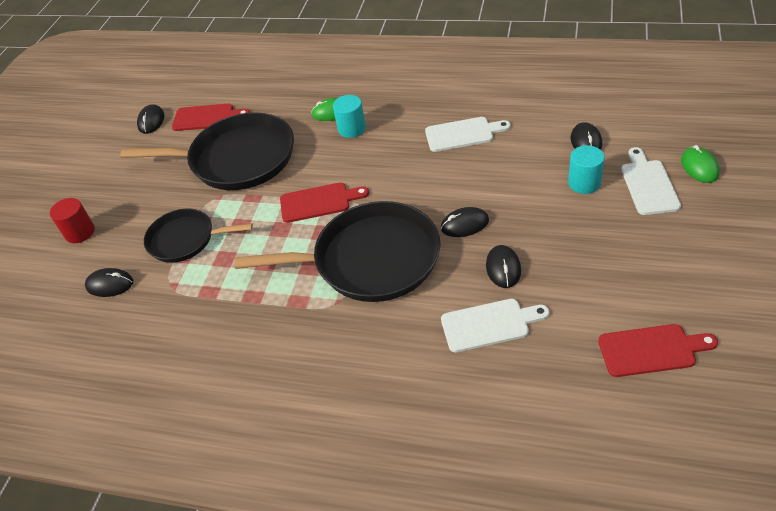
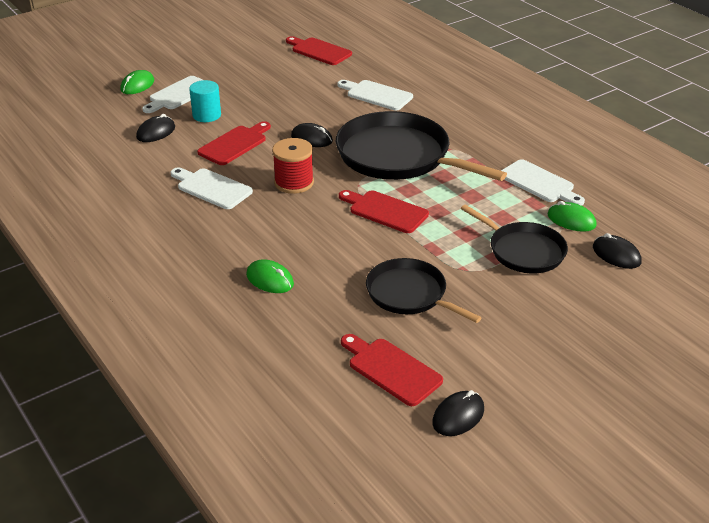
camera: 145 degrees left, 10 degrees down
(80, 232) = (625, 321): red cylinder -> none
(165, 295) = (571, 220): none -> green mouse
(220, 318) = (539, 183): none -> white cutting board
(237, 159) = (409, 294): black pan -> black pan, size x0.59
(352, 129) = (278, 251): turquoise cylinder -> none
(415, 177) = (294, 183): none -> red spool
(503, 268) = (328, 109): black mouse -> none
(512, 175) = (235, 144): none -> red cutting board

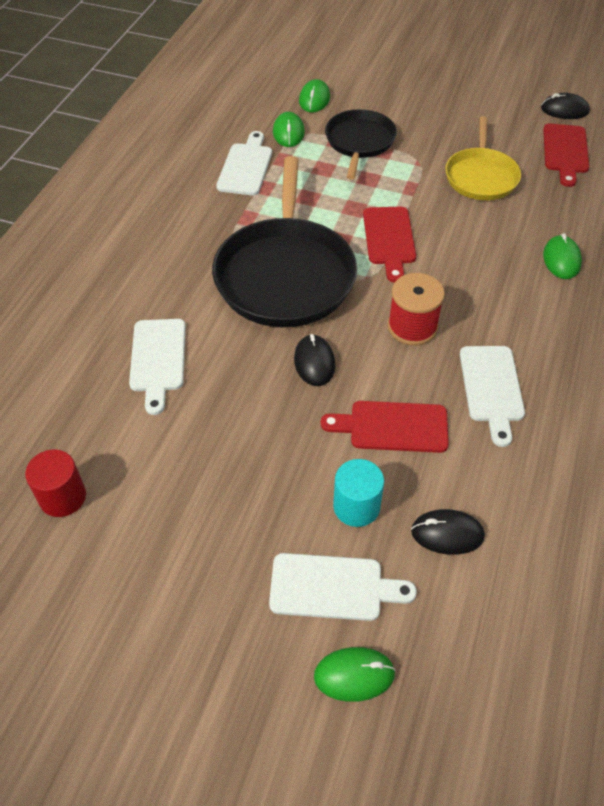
camera: 125 degrees left, 15 degrees up
(319, 51) = (62, 497): red cutting board -> red cylinder
(409, 294) = (481, 176): black pan -> yellow pan
(616, 255) = (314, 99): black mouse -> green mouse

